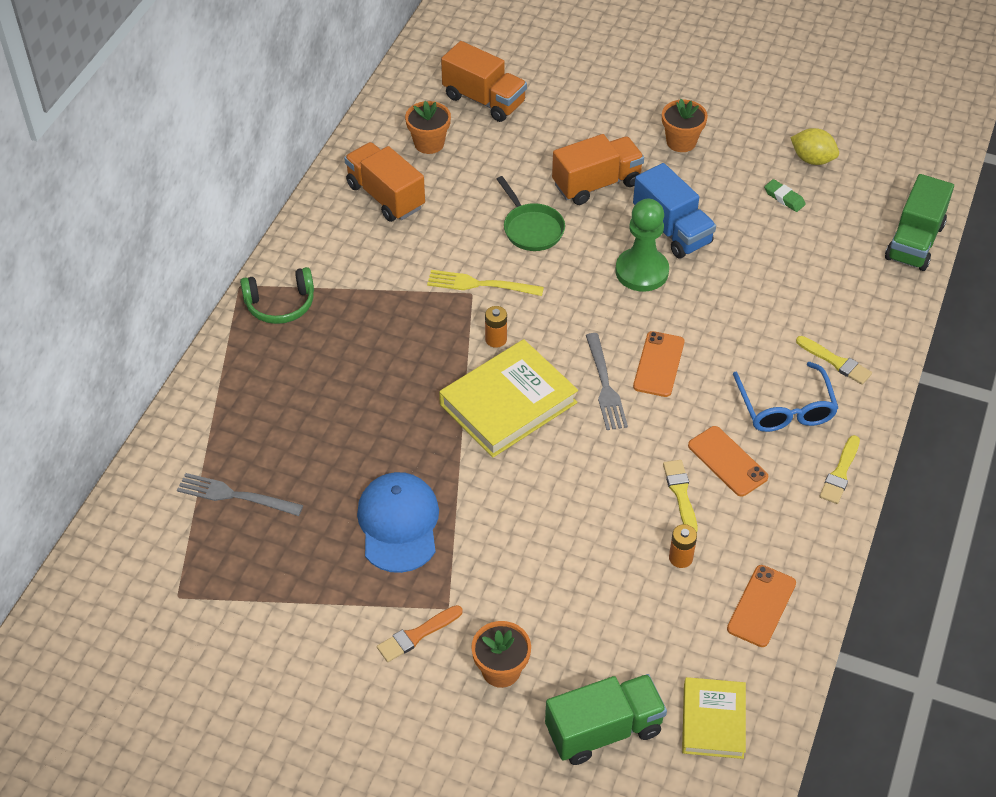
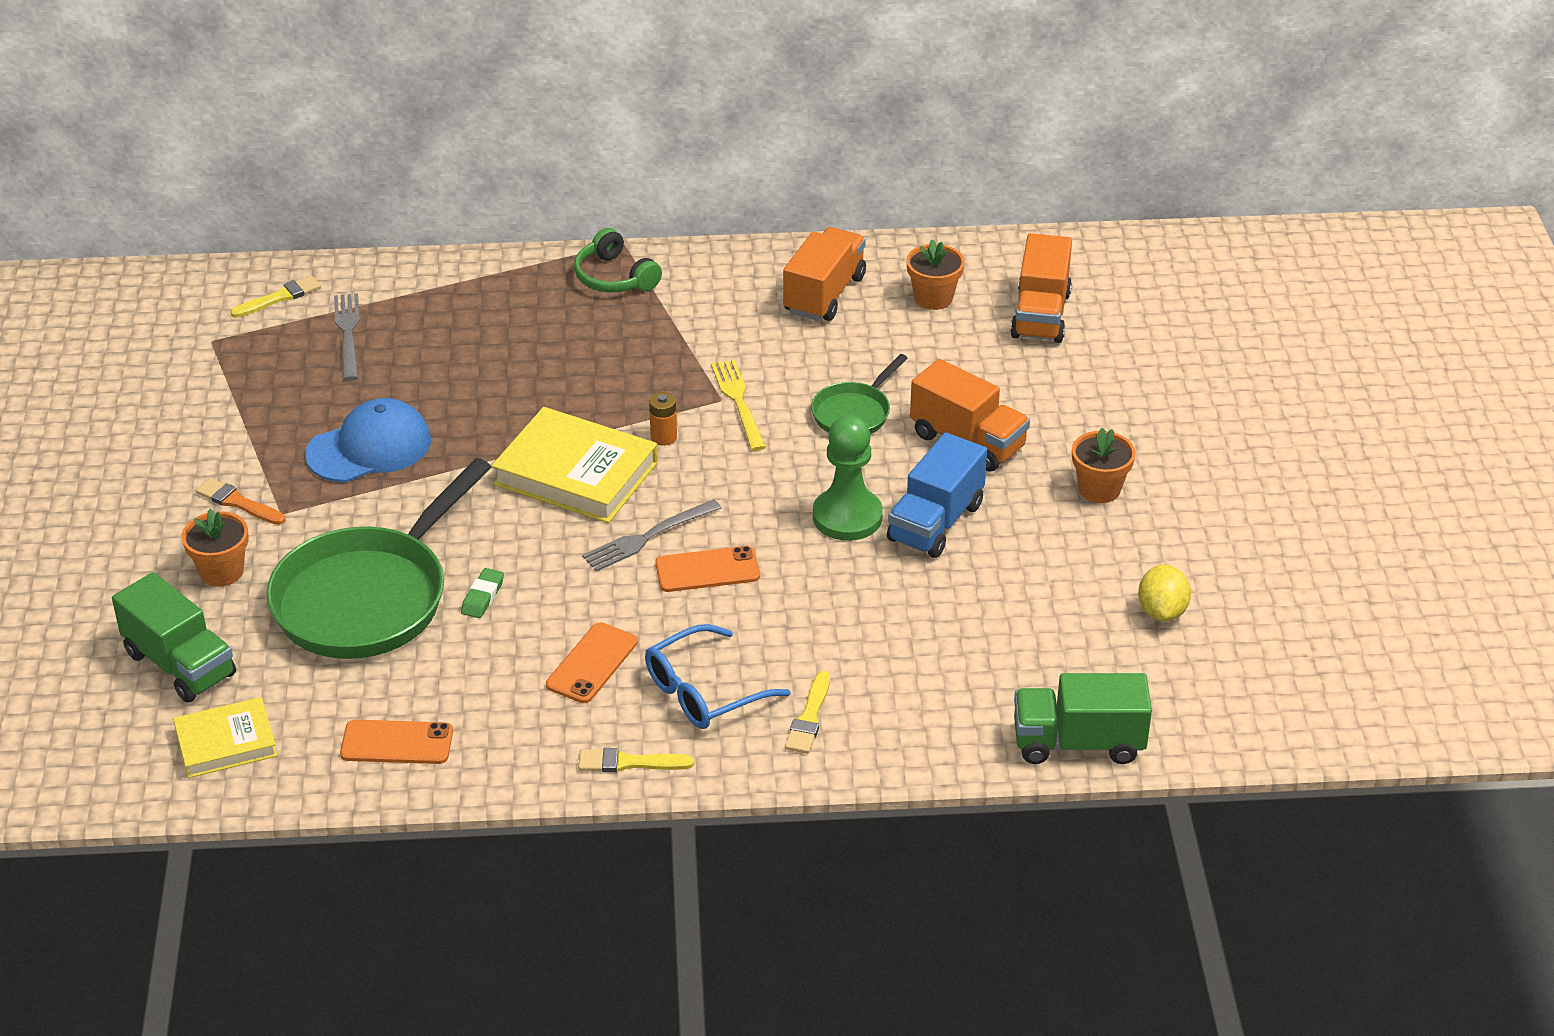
camera: 65 degrees right, 10 degrees down
(585, 577) = (368, 597): none -> green pan
(680, 494) = (523, 638): yellow brush -> yellow brush (280, 297)
(680, 558) = (431, 662): orange battery -> none
(784, 198) = (1067, 603): green eraser -> green eraser (482, 597)

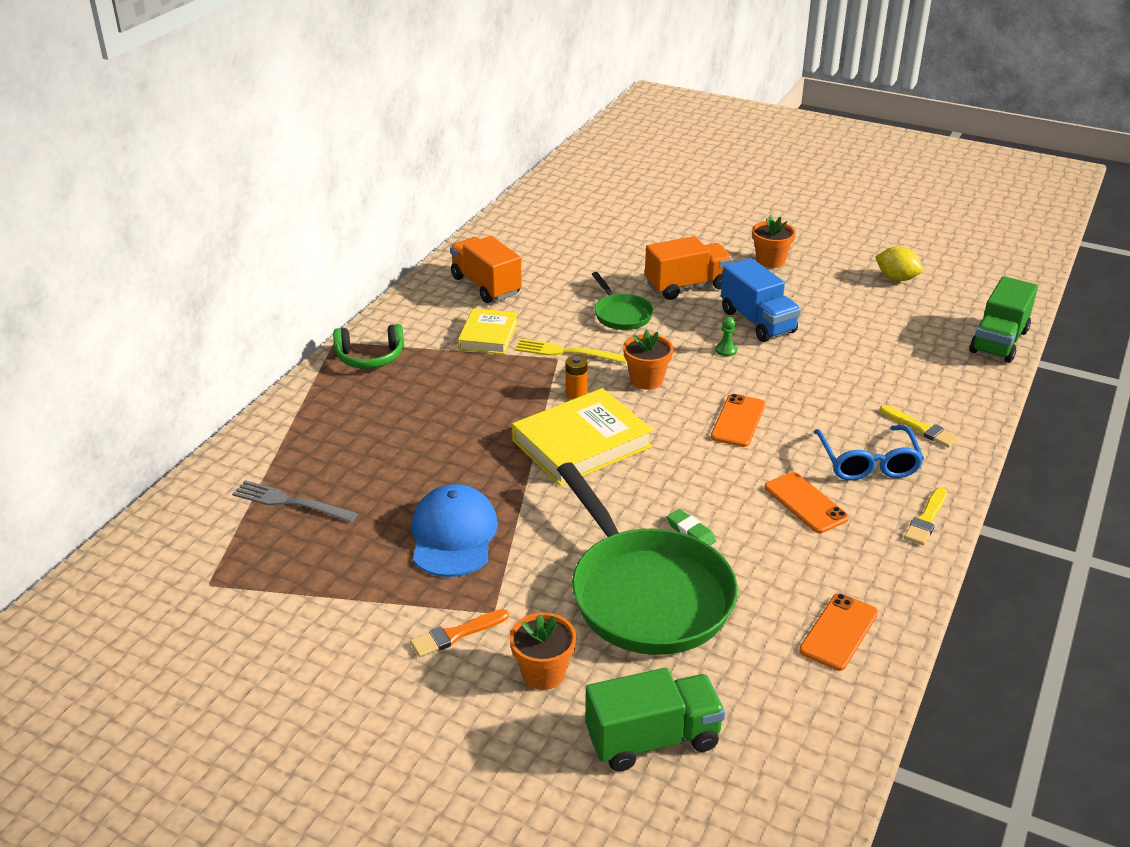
camera: 60 degrees left, 5 degrees down
(226, 743) = (780, 739): yellow book -> yellow book (488, 335)
(280, 297) = (196, 525): yellow brush -> none
(647, 538) = (682, 435): grey fork -> none
(847, 517) = (726, 350): green pawn -> green pawn, size x0.41
(933, 298) = (533, 252): orange flower pot -> orange flower pot (646, 380)
(1040, 315) = (588, 225): orange truck -> none

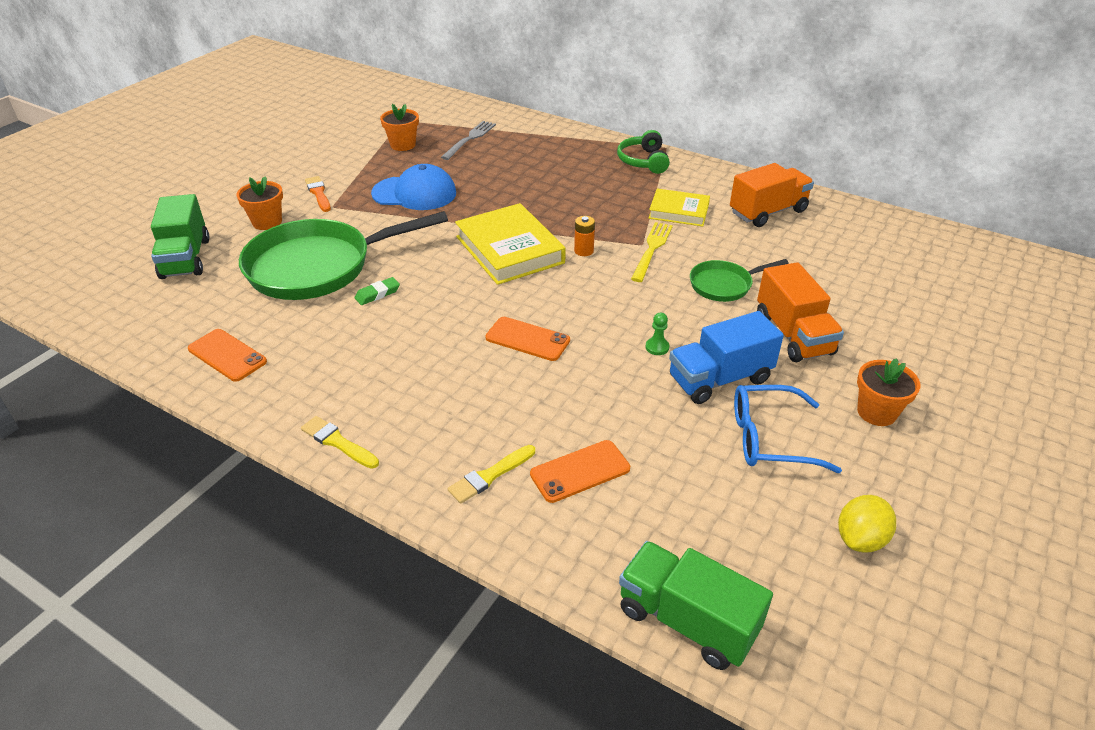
camera: 95 degrees right, 5 degrees up
(646, 380) = (603, 290): orange flower pot -> orange flower pot (403, 145)
(805, 503) = (391, 363): orange phone -> orange phone (580, 471)
(868, 463) = (438, 418): blue glasses -> blue glasses (769, 438)

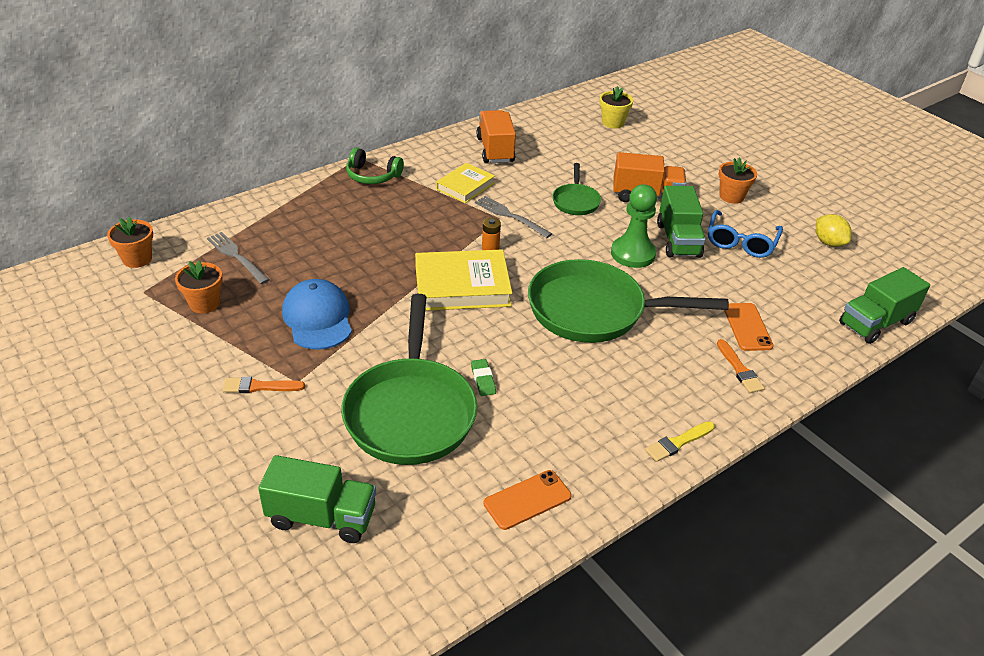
camera: 70 degrees left, 0 degrees up
(267, 222) = (291, 437): orange flower pot -> orange flower pot (137, 259)
(414, 193) = (318, 318): blue cap -> blue cap turned 45 degrees counterclockwise
(490, 476) = (739, 369): yellow brush -> orange brush
(527, 339) = (594, 310): orange phone -> green pan
(652, 249) = (509, 216): yellow fork -> grey fork
(657, 347) = (633, 254): green pawn -> green pawn, size x2.43
(719, 379) = (678, 240): blue truck -> green truck
(935, 276) = (613, 123): none -> yellow flower pot

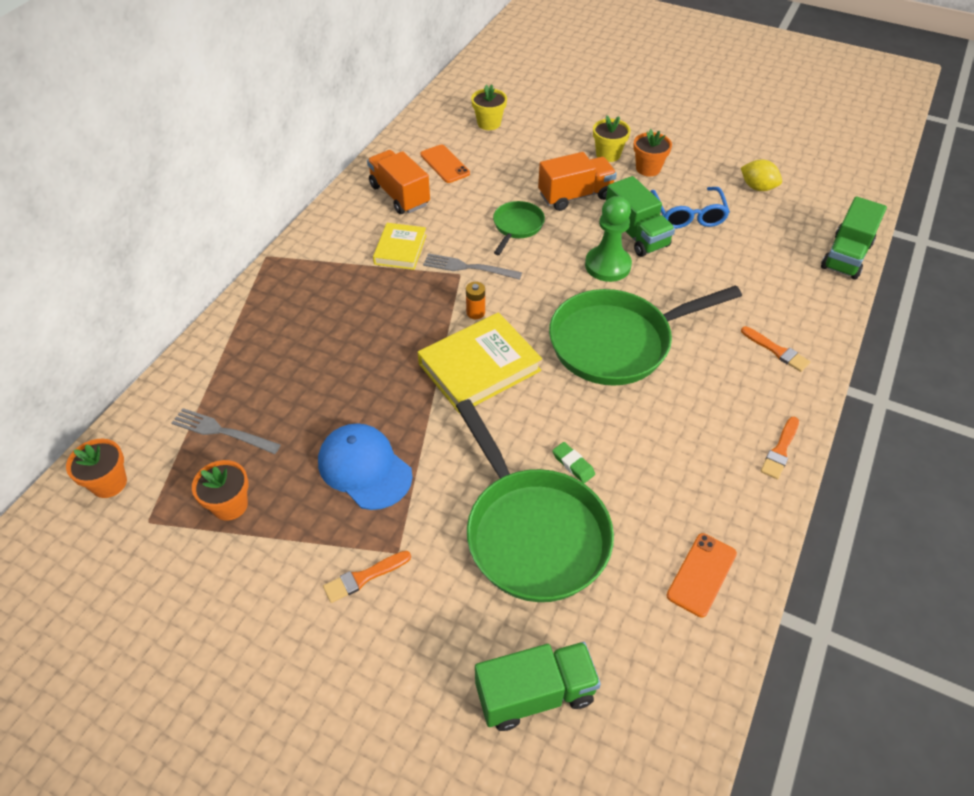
camera: 25 degrees left, 10 degrees up
(372, 176) = (296, 273): green headphones -> none
(575, 201) = (517, 226): green pan -> green pan turned 135 degrees counterclockwise
(678, 442) = (780, 450): yellow brush -> orange brush
(702, 175) = (608, 154): none -> yellow flower pot
(747, 327) = (753, 304): orange phone -> orange phone (444, 164)

